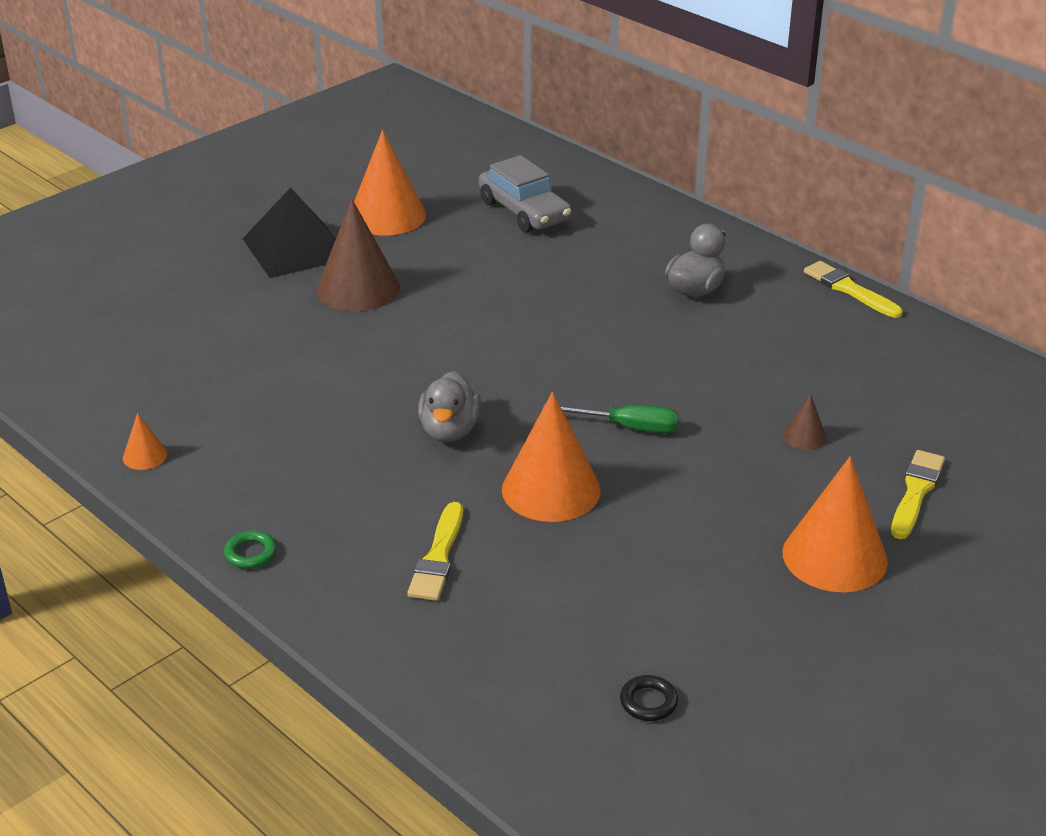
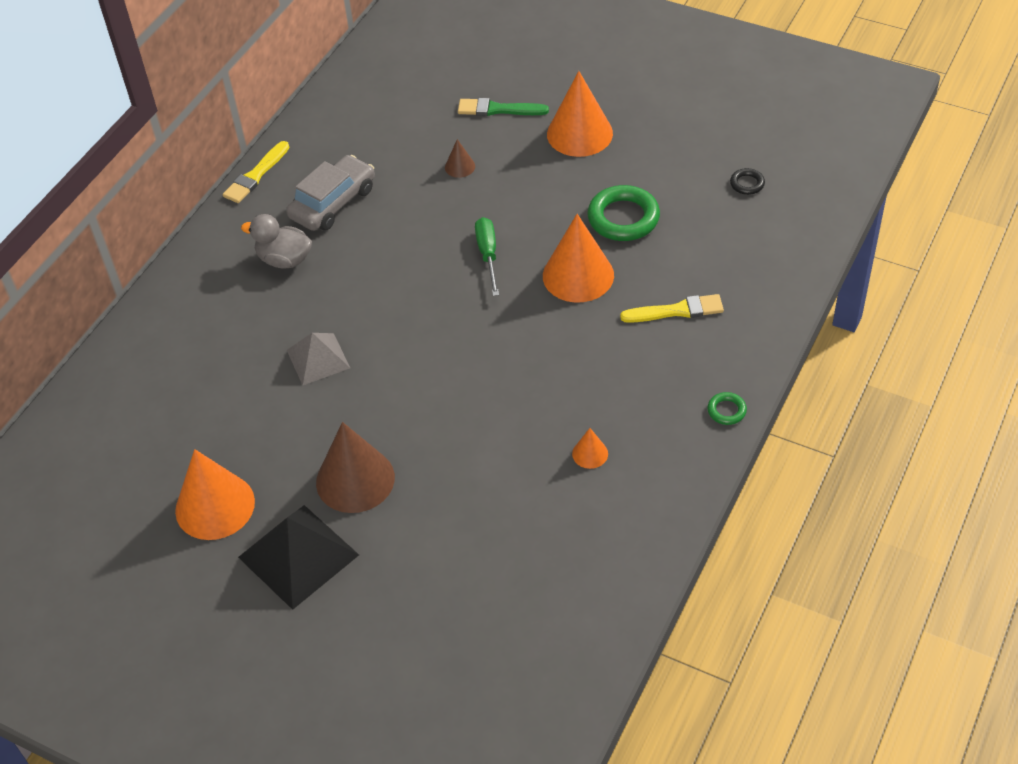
camera: 105 degrees left, 15 degrees up
(145, 456) = (654, 525): orange cone -> orange cone (590, 453)
(449, 431) = (536, 349): grey duck -> none
(524, 211) = (180, 404): grey car -> grey car (333, 203)
(532, 290) = (318, 359): none -> grey pyramid
(636, 554) = (623, 218): none -> green ring
(916, 492) = (498, 109): yellow brush -> green brush

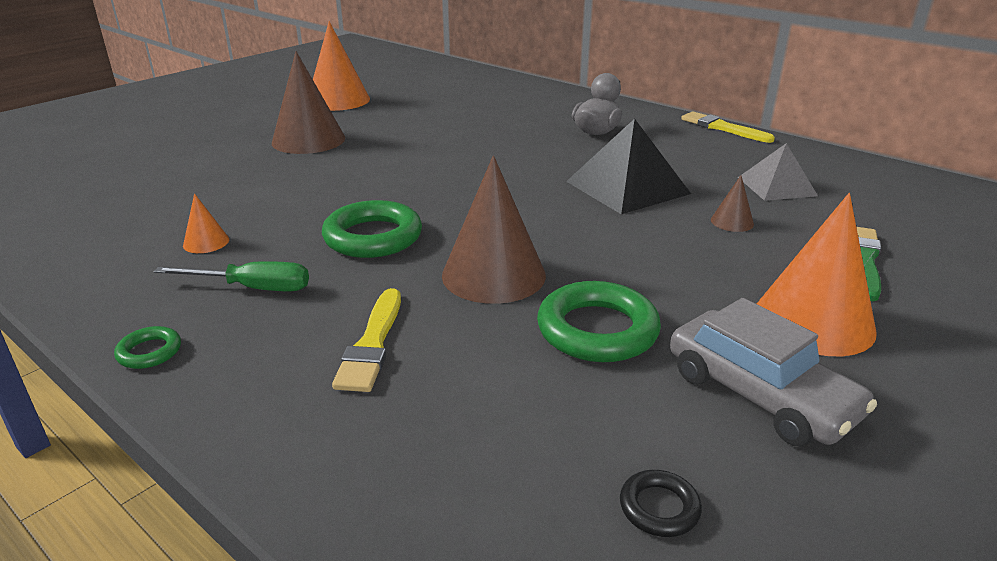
camera: 100 degrees right, 20 degrees down
(298, 555) = (259, 119): black pyramid -> black pyramid (627, 187)
(318, 359) = (459, 136): grey pyramid -> grey pyramid (776, 186)
(333, 203) = (674, 155): grey car -> grey car (759, 394)
(488, 255) = (561, 222): green screwdriver -> green screwdriver (253, 288)
(547, 355) = (373, 237): none -> green ring
(578, 275) = (493, 275): orange cone -> brown cone

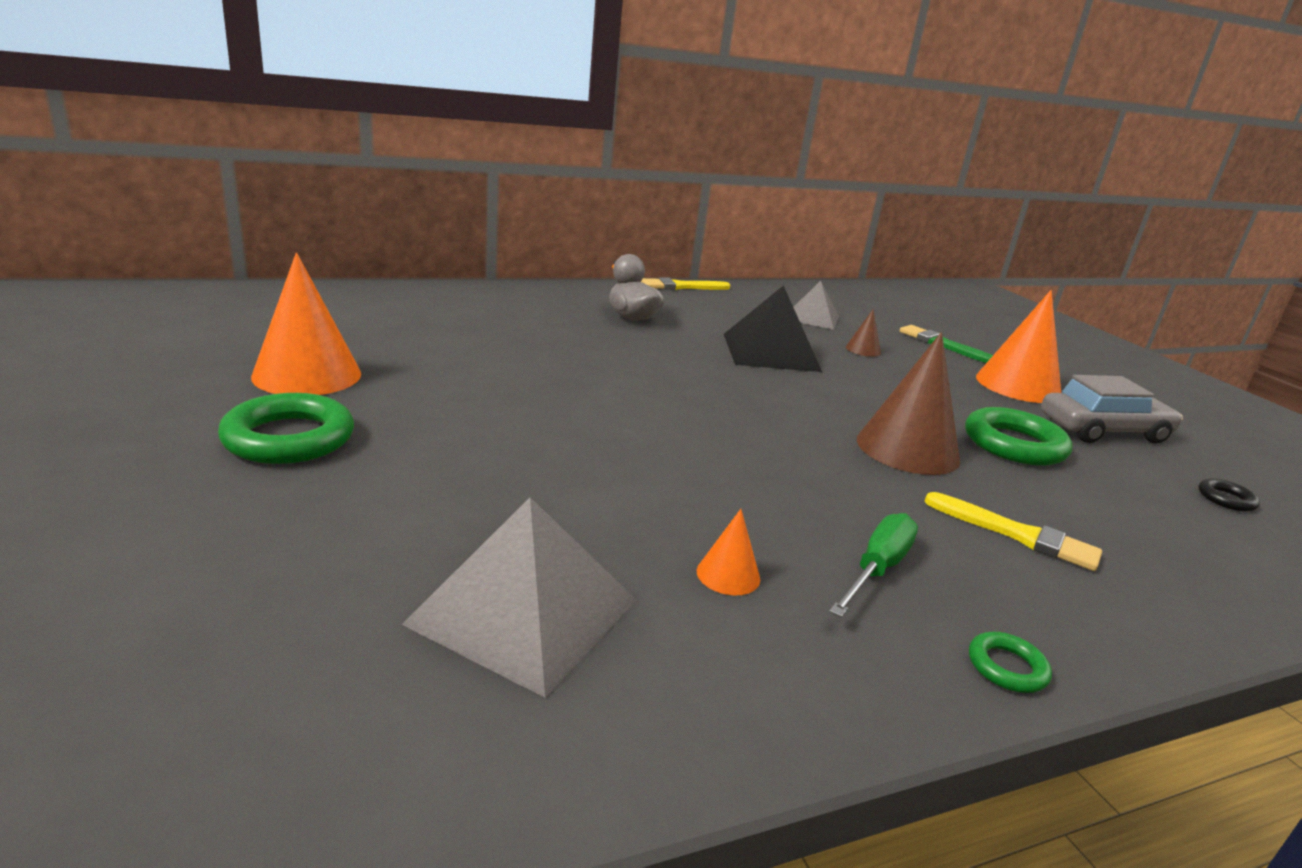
camera: 65 degrees left, 5 degrees down
(133, 203) = (524, 611): none -> grey pyramid
(308, 140) = (442, 431): brown cone -> none
(373, 237) = (792, 475): green ring -> green ring (289, 438)

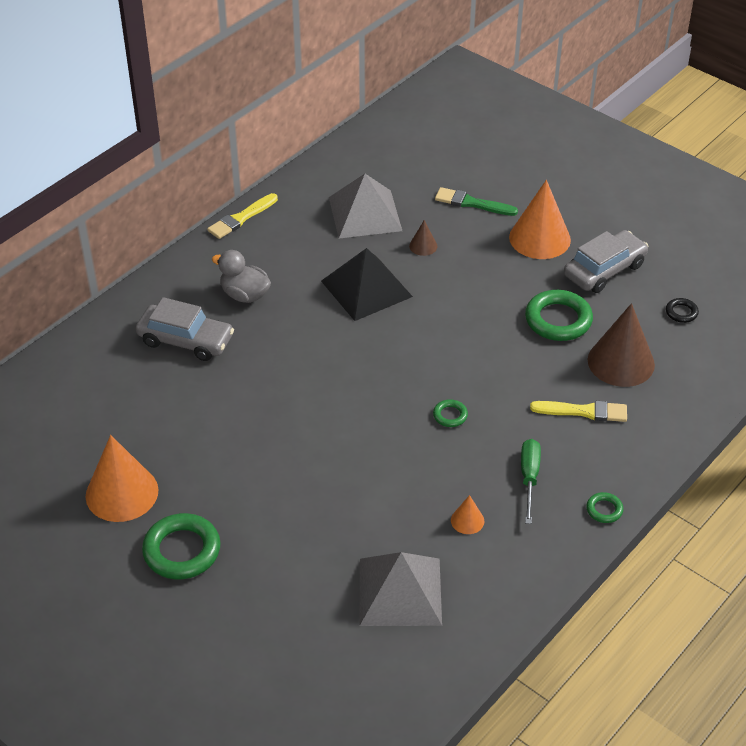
camera: 25 degrees left, 20 degrees up
(535, 320) = (185, 340): none -> grey car
(793, 465) = (450, 415): none -> green ring
(812, 318) = (365, 214): grey pyramid -> grey pyramid, size x1.55
(907, 449) = (502, 362): brown cone -> brown cone (621, 362)

